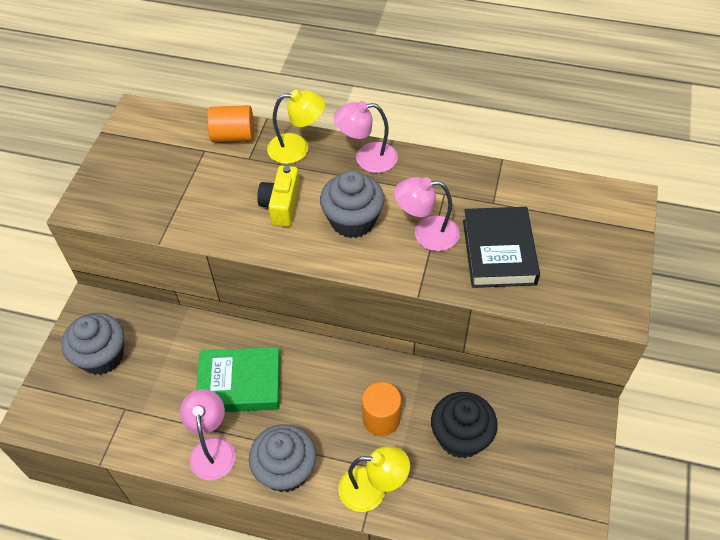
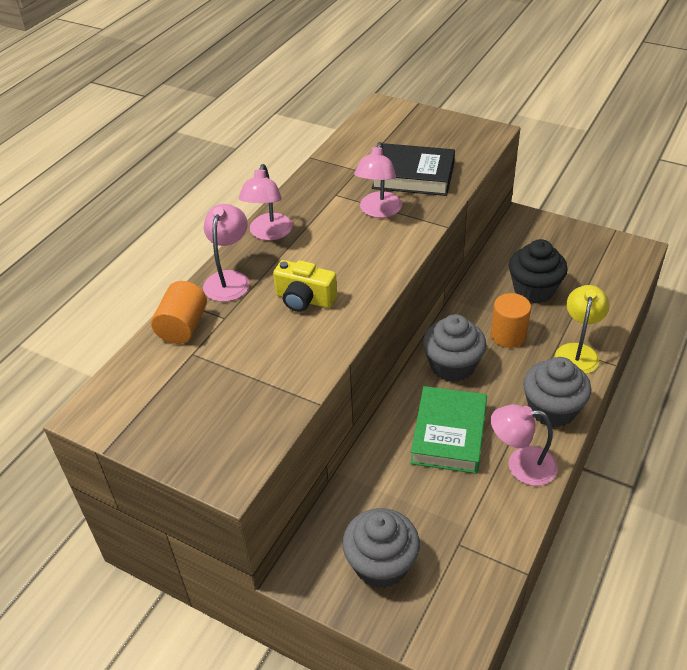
camera: 75 degrees left, 10 degrees down
(297, 148) = (229, 279): yellow lamp -> pink lamp
(353, 220) = (345, 253): grey cupcake -> grey cupcake (452, 366)

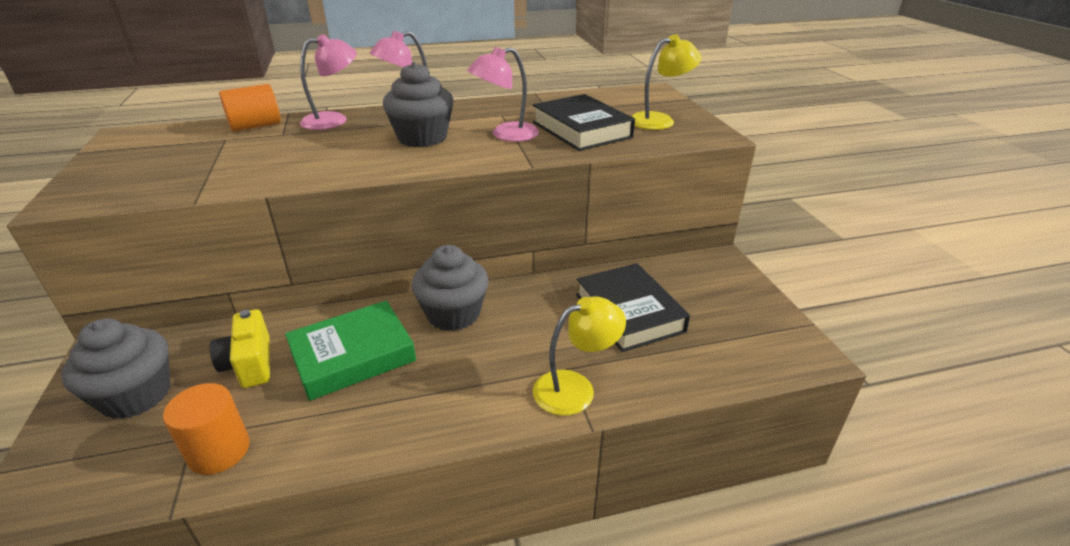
camera: 45 degrees right, 10 degrees down
(304, 299) = (339, 150): yellow camera -> yellow camera (250, 364)
(440, 137) = (659, 120): none -> yellow lamp
(508, 335) = (538, 327): orange cylinder -> orange cylinder (219, 451)
(521, 465) = (347, 428): pink lamp -> none
(534, 290) = (629, 313): black cupcake -> black book
(552, 409) = (459, 411): grey cupcake -> grey cupcake (422, 138)

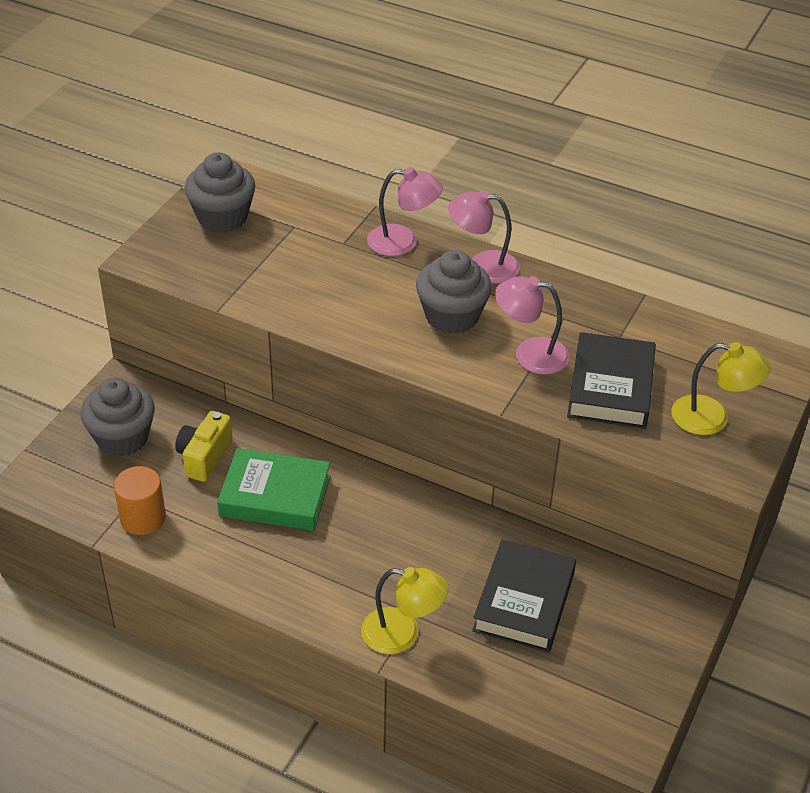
camera: 40 degrees right, 10 degrees up
(255, 126) = (332, 217): orange cylinder -> none
(453, 314) = (380, 505): grey cupcake -> grey cupcake (222, 217)

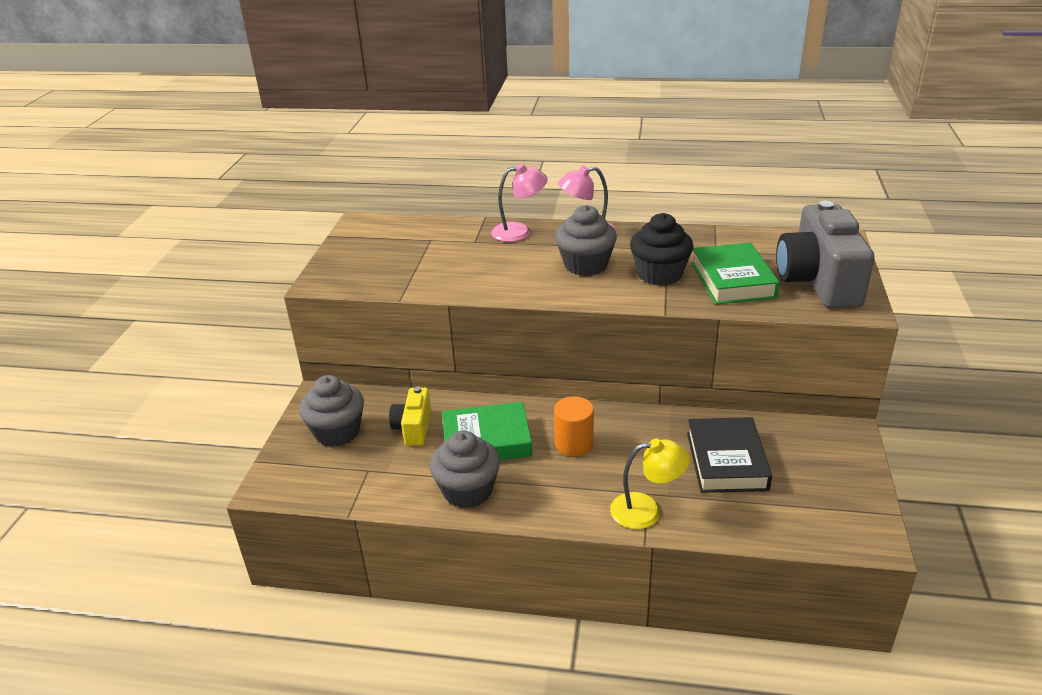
camera: 15 degrees left, 10 degrees down
(143, 518) = (382, 484): orange cylinder -> orange cylinder (574, 443)
(222, 217) = (370, 245): grey cupcake -> grey cupcake (467, 491)
(530, 354) = (659, 274): pink lamp -> black cupcake
(611, 387) = (733, 280): black book -> green book
(712, 418) = (818, 281): yellow lamp -> grey camera

